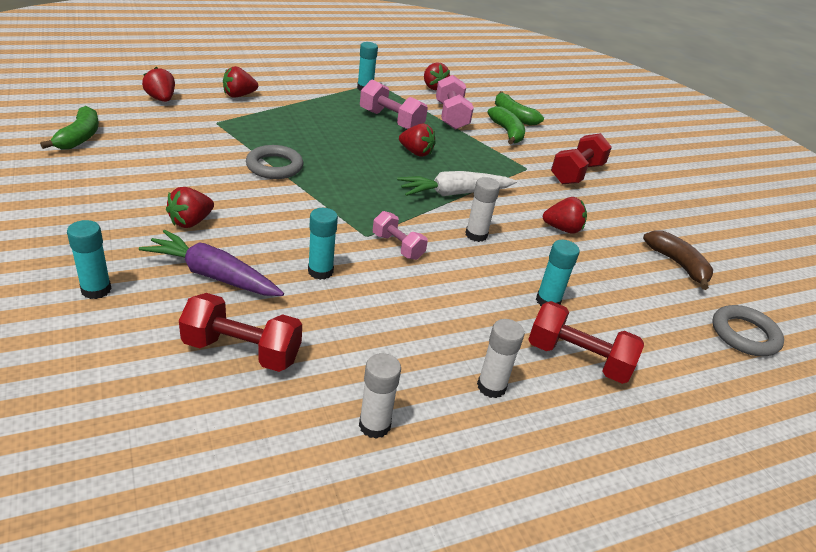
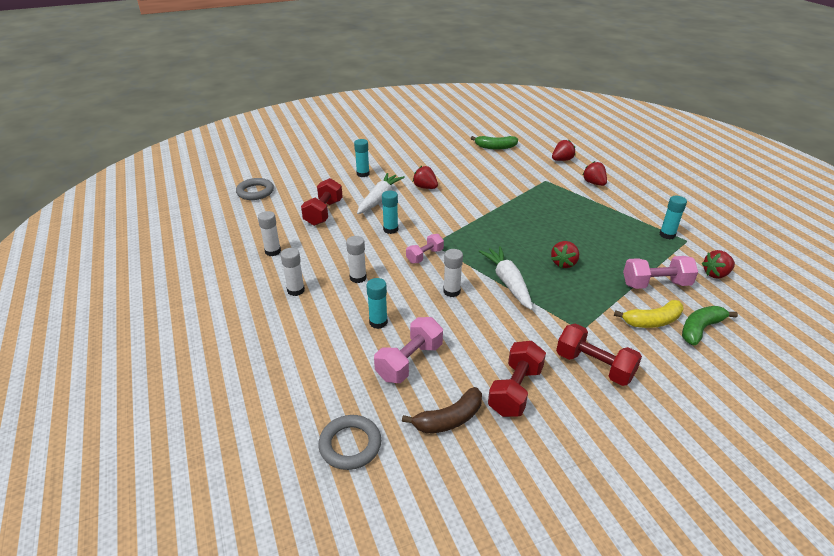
camera: 95 degrees right, 0 degrees up
(213, 275) = (379, 199): purple carrot -> white carrot
(274, 166) = (501, 205): grey ring -> grey ring (255, 192)
(391, 121) = (613, 250): pink dumbbell -> pink dumbbell (409, 362)
(452, 314) = (358, 278): none -> white glue stick
(507, 132) = (652, 321): green banana -> yellow banana
(562, 229) = (480, 342): red strawberry -> none
(578, 359) = (318, 330): red dumbbell -> red dumbbell (515, 390)

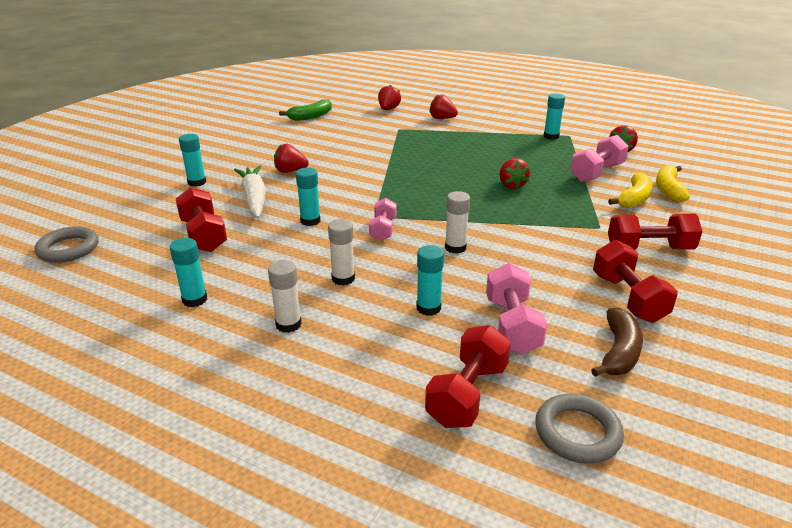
camera: 40 degrees left, 5 degrees down
(273, 251) = (194, 300): white glue stick -> turquoise glue stick
(326, 385) = (467, 394): none -> red dumbbell
(508, 282) = (491, 219): white carrot -> none
(700, 329) = (668, 190): green banana -> yellow banana

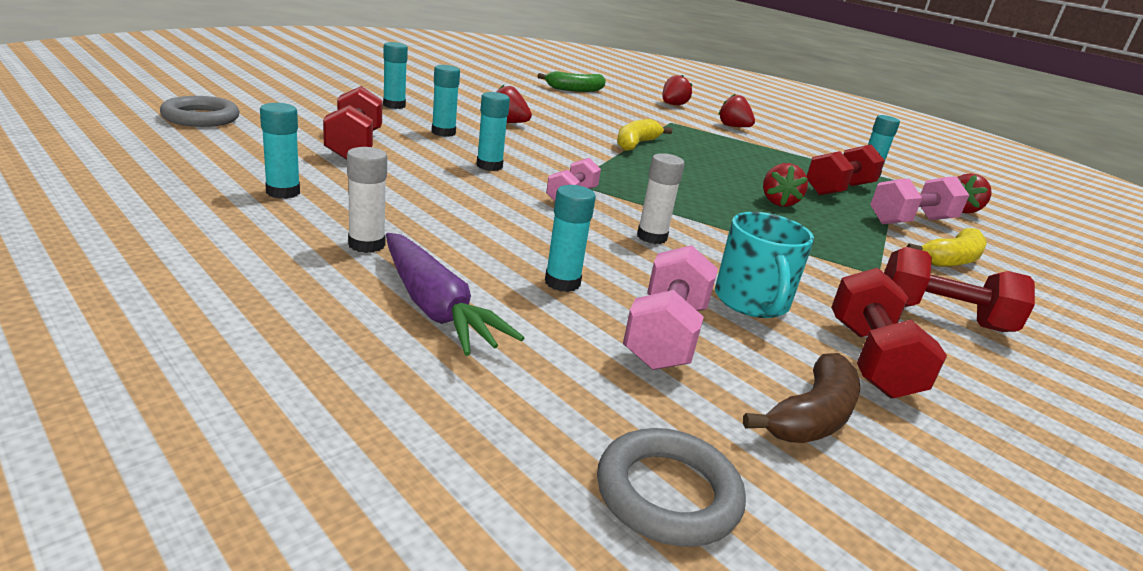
camera: 15 degrees right, 5 degrees down
(254, 198) = (443, 132): white carrot -> turquoise glue stick
(343, 279) = (478, 224): white glue stick -> none
(370, 358) = (435, 307): none -> purple carrot
(467, 394) = (534, 389): red dumbbell -> red dumbbell (839, 189)
(543, 280) = (752, 302): none -> turquoise mug
(668, 190) = (1012, 265): yellow banana -> yellow banana (636, 144)

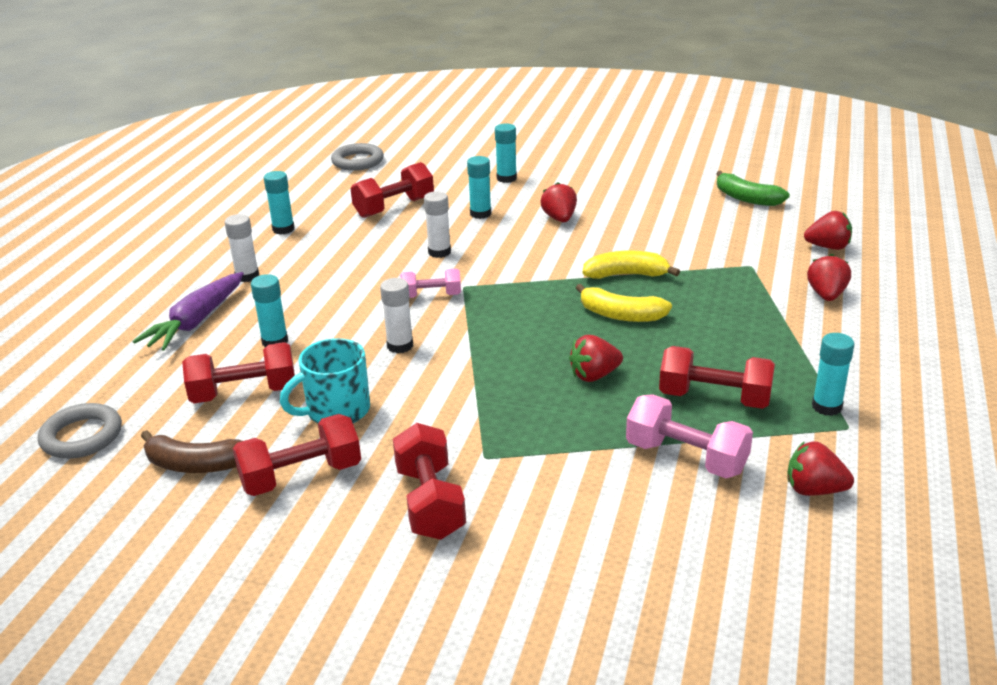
camera: 65 degrees right, 5 degrees up
(489, 166) = (439, 252): turquoise glue stick -> white glue stick
(665, 335) = (244, 393): pink dumbbell -> red dumbbell
(951, 260) = (598, 496): yellow banana -> yellow banana (621, 315)

